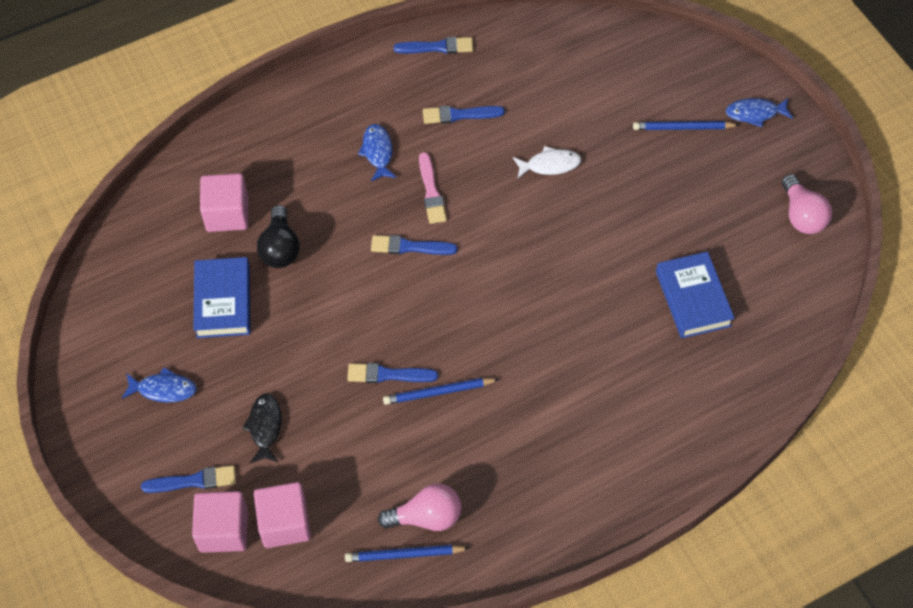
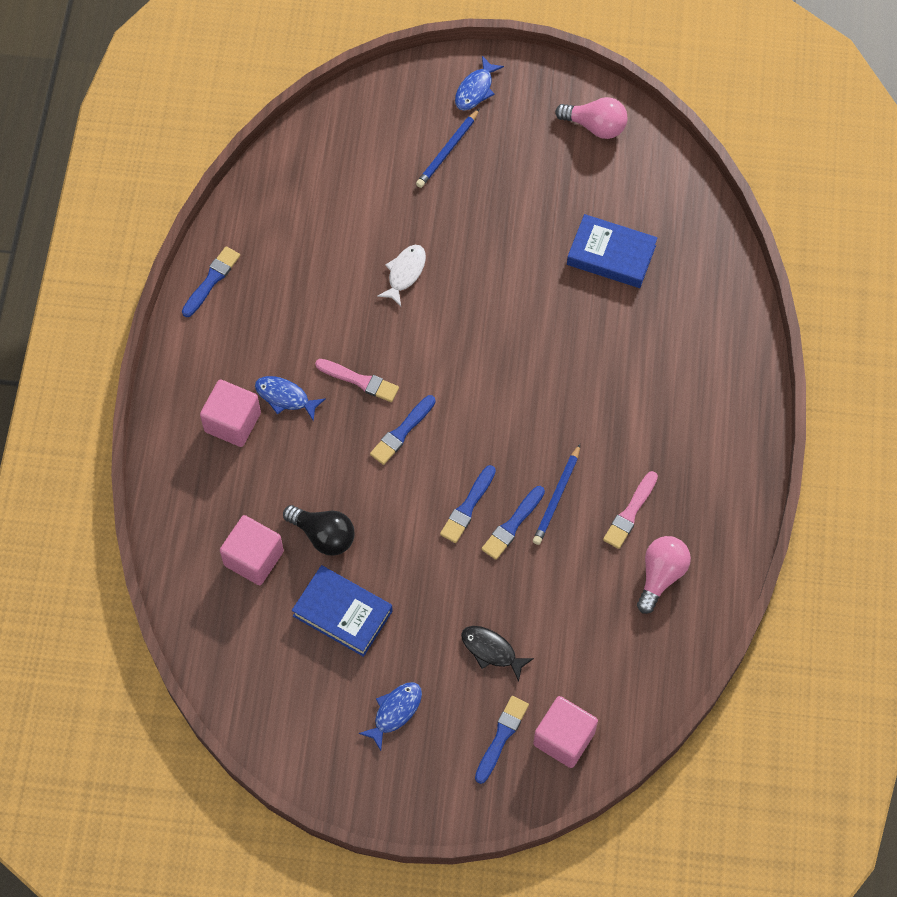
camera: 55 degrees left, 5 degrees up
(285, 523) = (591, 687): pink cube -> pink cube (232, 422)
(404, 554) = (682, 612): blue pencil -> none
(459, 115) = (298, 309): blue brush -> blue brush (468, 506)
(467, 457) = (630, 512): none -> pink brush

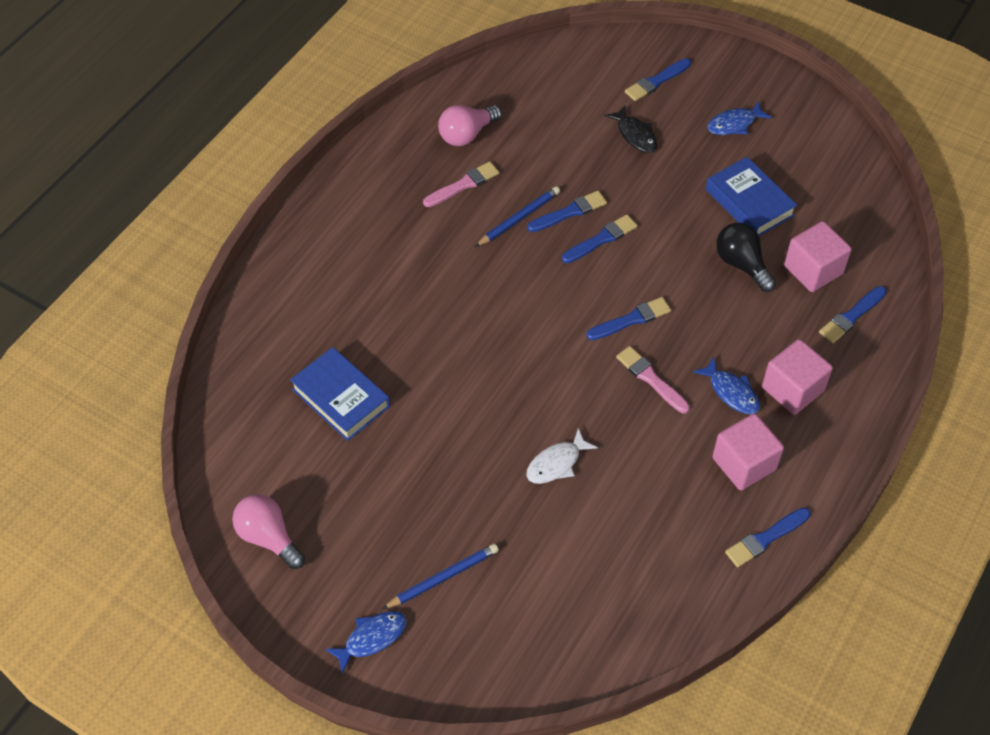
camera: 155 degrees left, 10 degrees down
(202, 521) = (851, 316): none -> blue brush
(564, 738) = (608, 64): pink cube -> pink cube (744, 464)

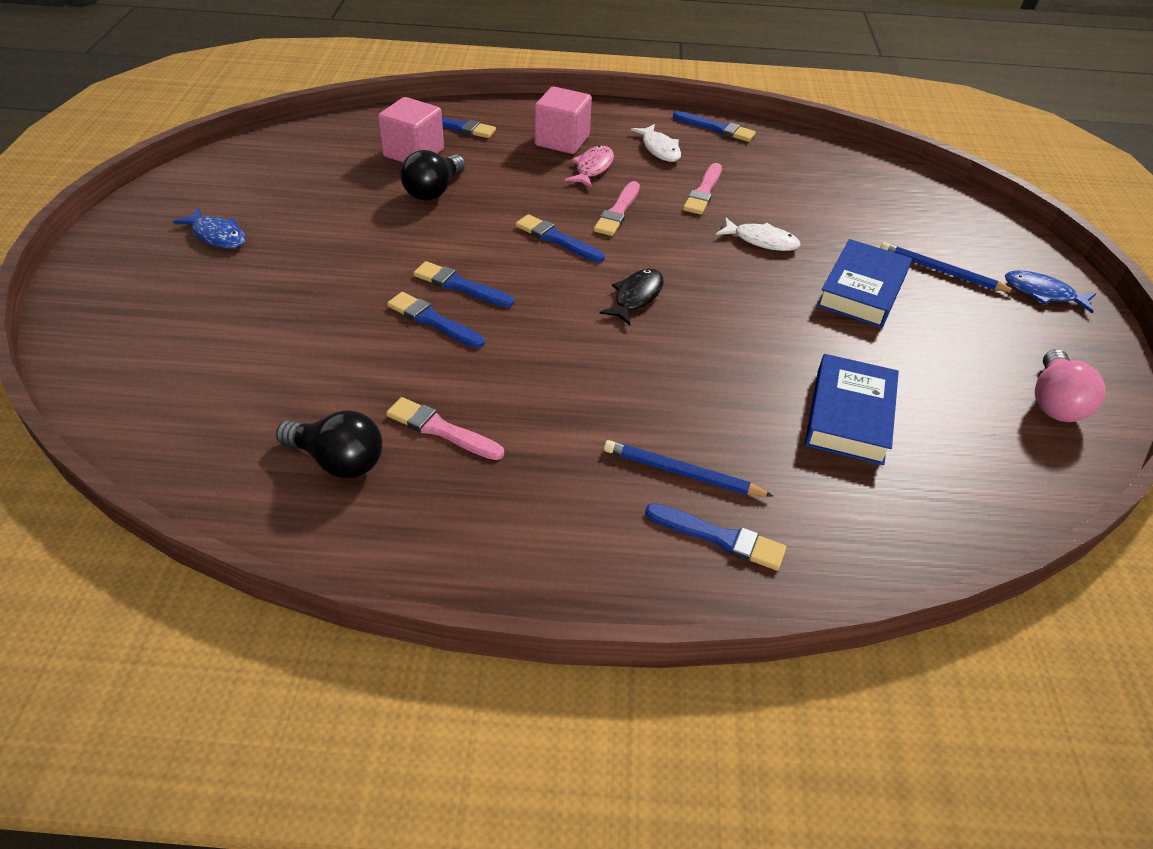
camera: 120 degrees left, 10 degrees down
(467, 135) = (338, 461): pink light bulb -> black light bulb
(519, 218) = (469, 359): blue pencil -> blue pencil (682, 473)
(635, 135) = (269, 303): black fish -> black fish (636, 297)
(652, 461) = (703, 191): none -> pink brush
(656, 81) = (154, 310): blue brush -> blue brush (719, 537)
(731, 392) = (592, 168): blue fish -> pink fish
(744, 464) = (659, 149): pink cube -> white fish
(749, 202) = (342, 202): blue book -> blue book (862, 290)

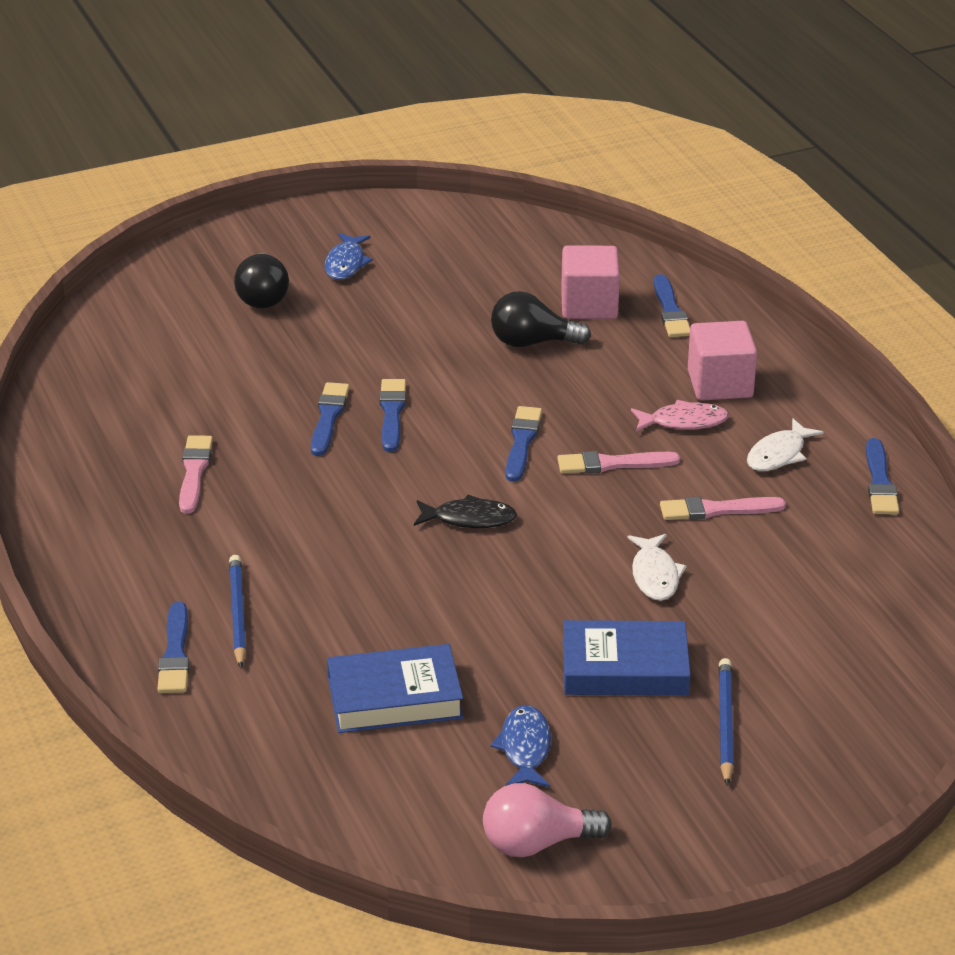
camera: 65 degrees right, 10 degrees down
(338, 461) = (123, 437): black light bulb -> black light bulb (263, 297)
(1043, 293) = (756, 815): blue fish -> blue fish (525, 748)

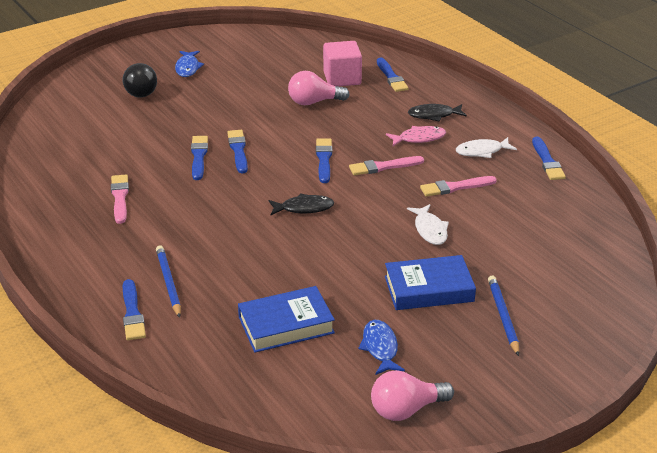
camera: 10 degrees left, 0 degrees up
(532, 342) = (314, 102): black light bulb -> pink light bulb
(720, 384) = (434, 115): pink cube -> black fish
(779, 454) = (482, 151): white fish -> white fish turned 45 degrees clockwise

